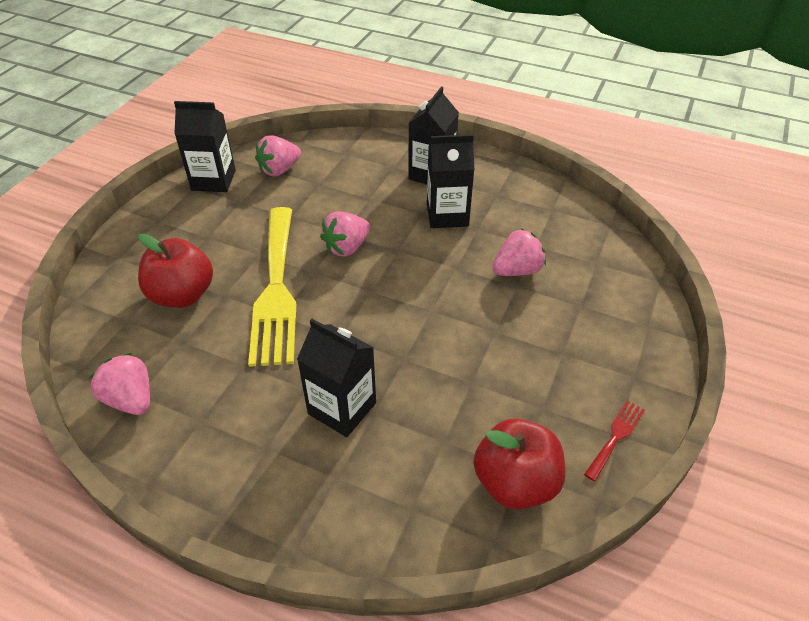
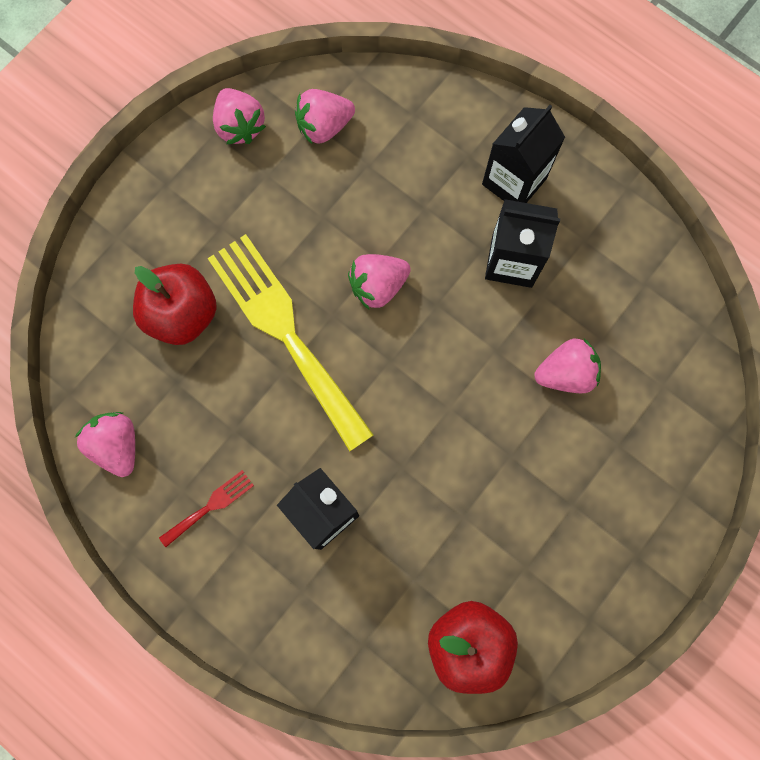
camera: 15 degrees right, 30 degrees up
(213, 180) = (240, 126): black carton -> pink strawberry
(276, 289) = (285, 332): yellow fork -> yellow fork turned 135 degrees clockwise
(616, 437) = (586, 621): red fork -> red fork (210, 506)

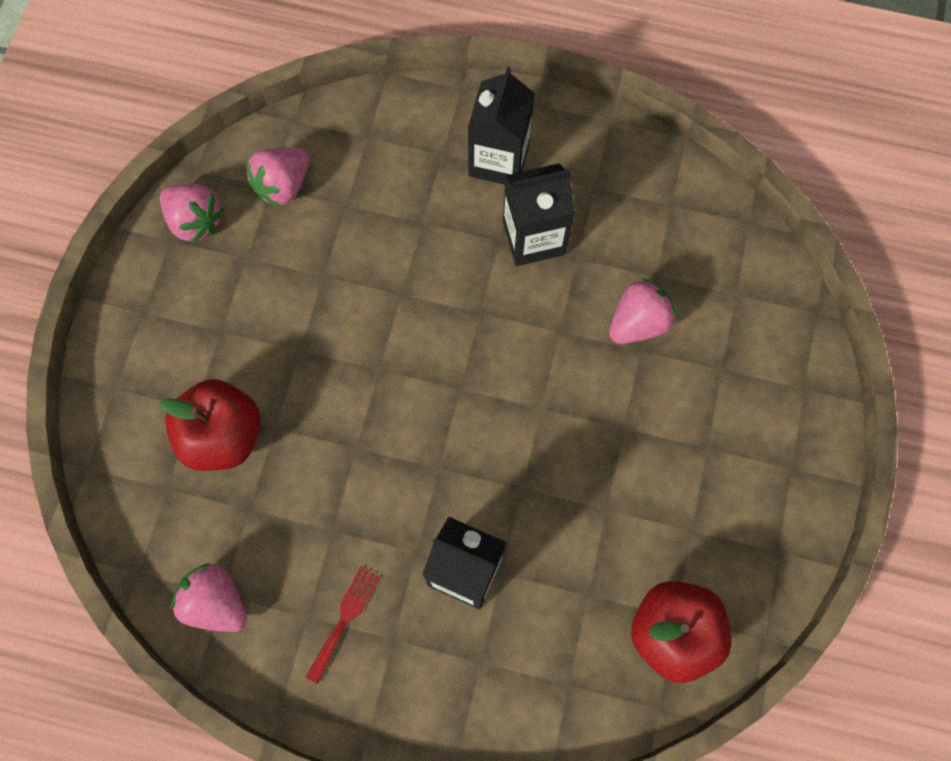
camera: 25 degrees left, 5 degrees down
(285, 332) = (340, 406): yellow fork -> none
(378, 286) = (412, 319): pink strawberry -> none

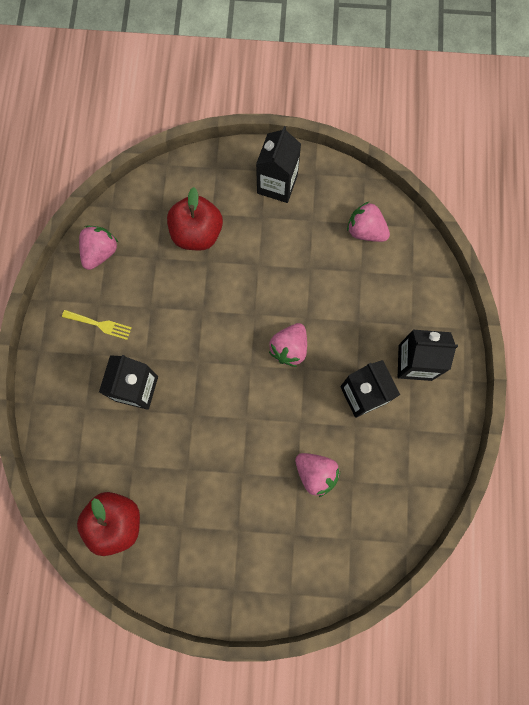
camera: 80 degrees right, 5 degrees up
(171, 298) = (277, 184): none -> black carton
(195, 221) = (330, 185): pink strawberry -> pink strawberry (289, 348)
(345, 619) = (100, 324): red fork -> yellow fork

